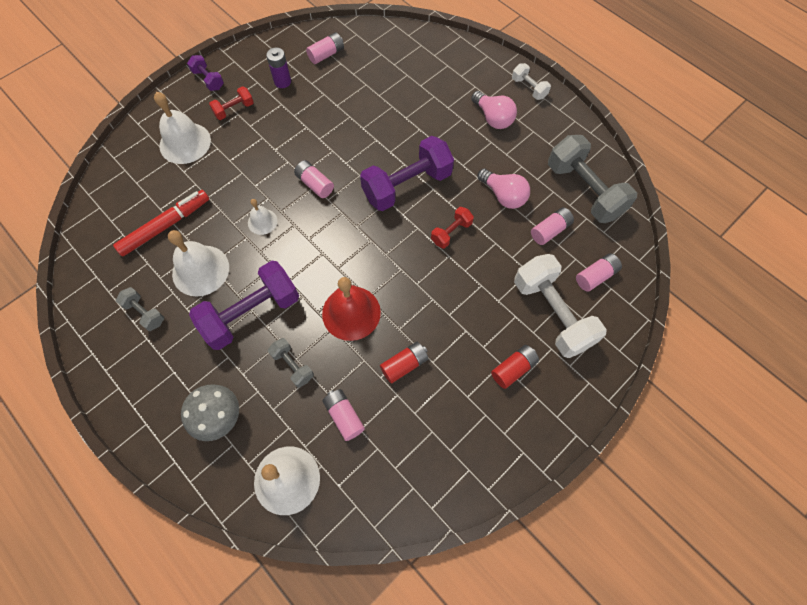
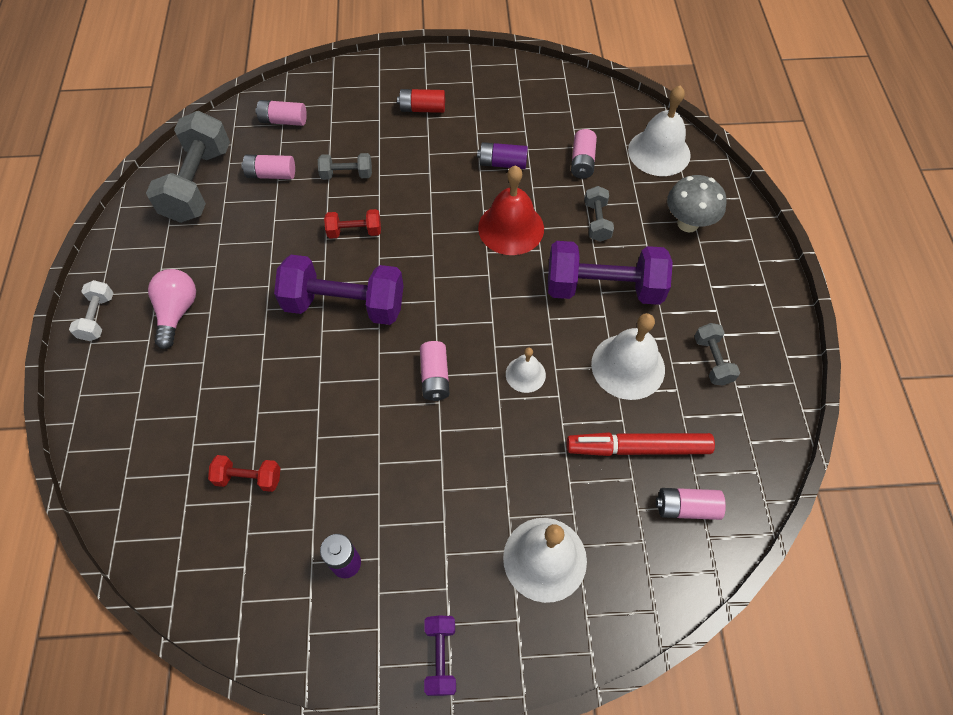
camera: 140 degrees left, 5 degrees down
(234, 110) = (445, 565): red dumbbell -> red dumbbell (249, 478)
(326, 54) = (249, 565): pink battery -> pink battery (686, 507)
(404, 365) = (502, 163): red battery -> purple battery
(502, 268) = (347, 175): none -> grey dumbbell
(503, 196) = (270, 229): pink light bulb -> none
(552, 313) = (350, 120): white dumbbell -> none

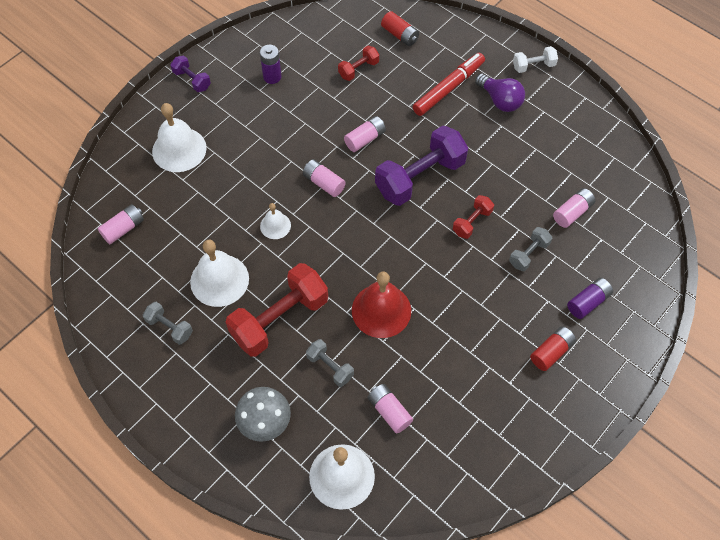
camera: 135 degrees right, 0 degrees up
(98, 317) = (533, 66): white dumbbell -> white dumbbell turned 60 degrees counterclockwise
(152, 481) = (400, 35): none -> red battery
(177, 312) = (500, 100): pink light bulb -> purple light bulb
(198, 184) = (602, 169): grey dumbbell -> none
(283, 121) = (623, 255): pink battery -> pink battery (365, 139)
(502, 163) = (442, 357): purple battery -> purple battery (588, 302)
(603, 288) = (280, 319): purple dumbbell -> red dumbbell
(638, 448) = (174, 238): red marker -> red marker (448, 88)

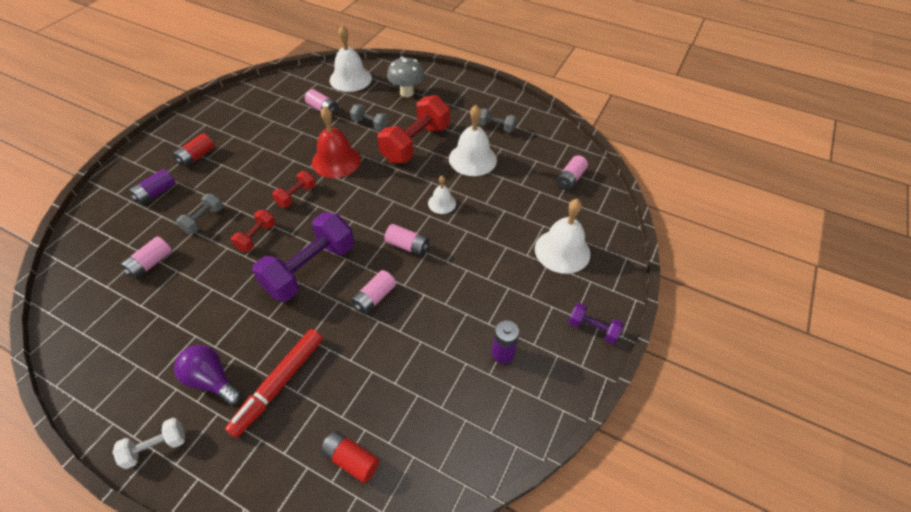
camera: 165 degrees right, 10 degrees down
(358, 69) = (399, 387): red dumbbell -> red dumbbell (296, 196)

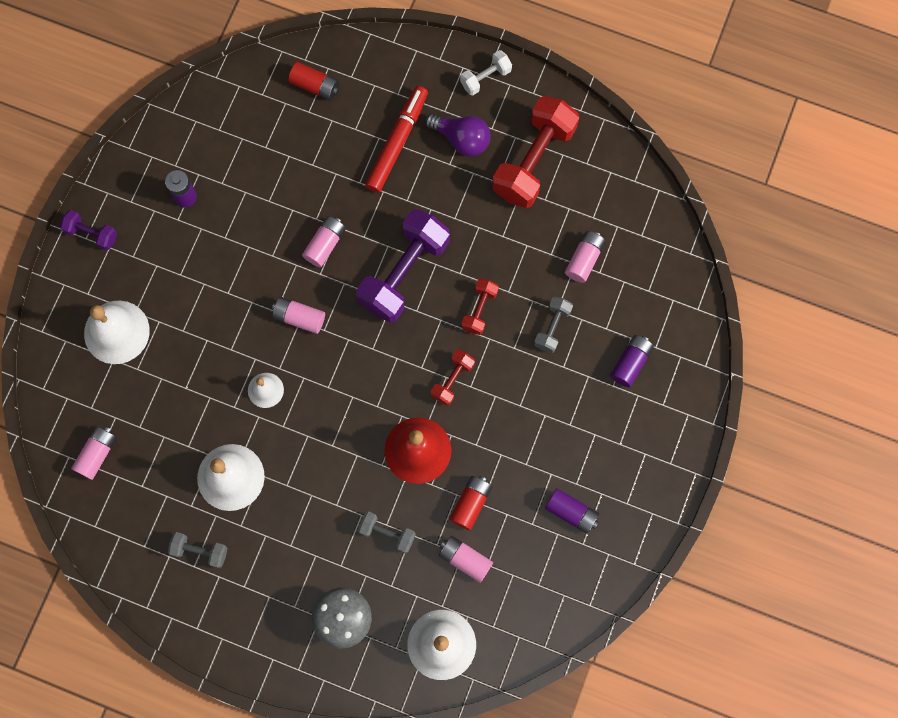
camera: 175 degrees right, 25 degrees up
(196, 157) = (609, 434): red battery -> red battery (471, 503)
(244, 123) = (571, 512): none -> purple battery
(415, 143) = (314, 499): red dumbbell -> red dumbbell (534, 161)

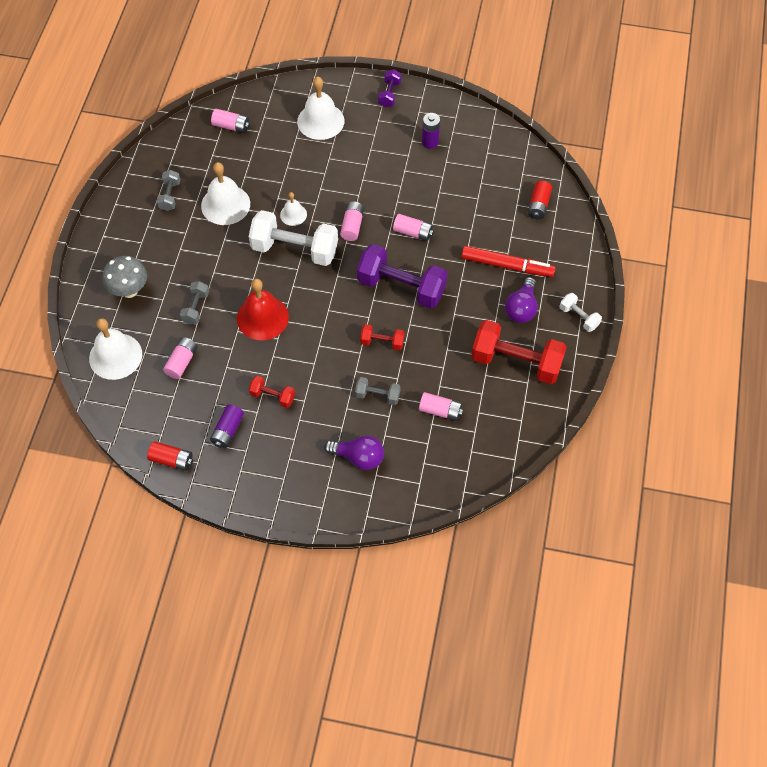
camera: 80 degrees right, 15 degrees down
(321, 396) = (295, 249): none -> white dumbbell
(452, 380) = (321, 332): red dumbbell -> red dumbbell (272, 396)
(471, 503) = (226, 359): red battery -> red battery (172, 460)
(630, 363) = (358, 457): purple battery -> purple light bulb

